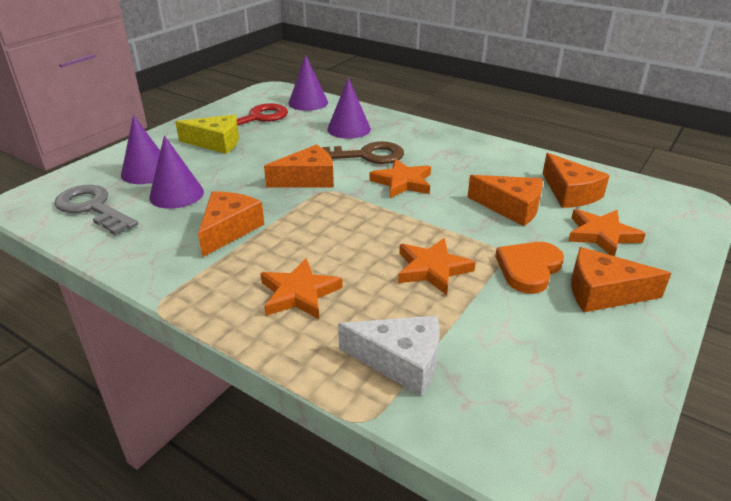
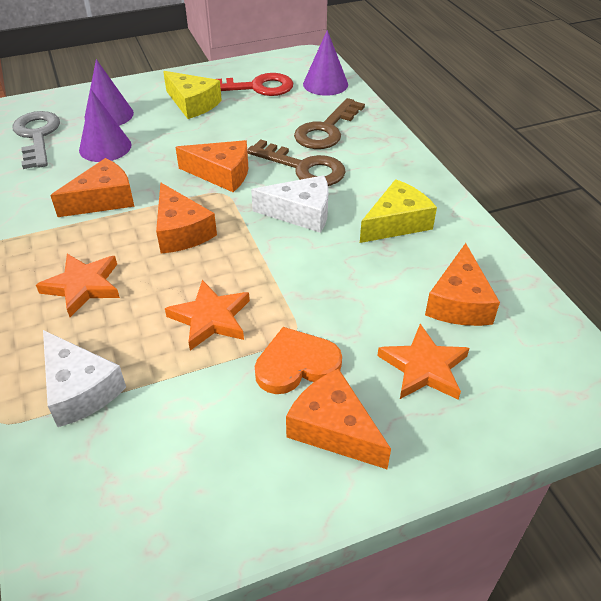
camera: 35 degrees right, 10 degrees up
(349, 129) = (326, 130): purple cone -> brown key
(402, 182) = (301, 213): orange star -> white cheese
(473, 165) = (396, 223): none -> yellow cheese
(511, 208) = (370, 290): orange cheese -> orange cheese (181, 231)

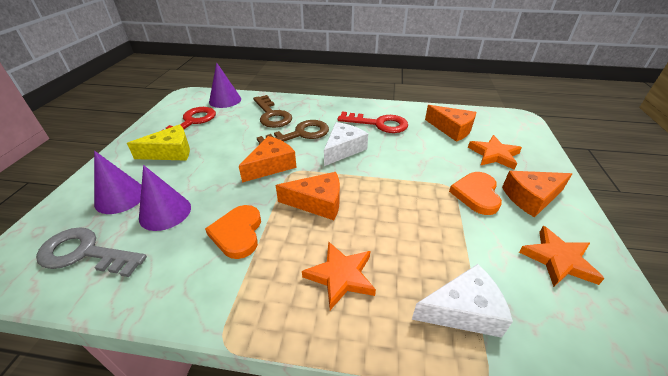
camera: 60 degrees left, 5 degrees down
(103, 199) = (237, 233): orange cheese -> orange heart
(210, 318) = (418, 216): orange star -> orange star (558, 260)
(396, 223) = (379, 124): yellow cheese -> red key

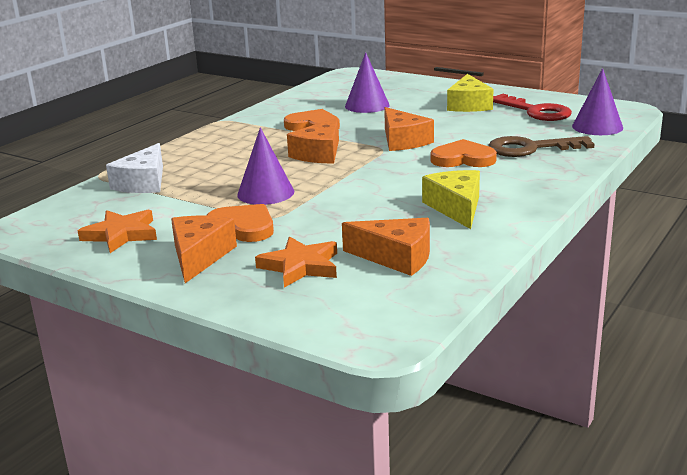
camera: 115 degrees right, 15 degrees down
(85, 253) = (343, 89): grey key -> none
(120, 197) = (404, 93): purple cone -> purple cone (265, 193)
(300, 134) = (463, 159): brown key -> orange heart
(340, 276) = (226, 151): orange star -> none
(343, 149) = (405, 176): white cheese -> none
(379, 124) = (456, 208): red key -> yellow cheese
(452, 129) = (396, 257): orange cheese -> orange cheese turned 135 degrees counterclockwise

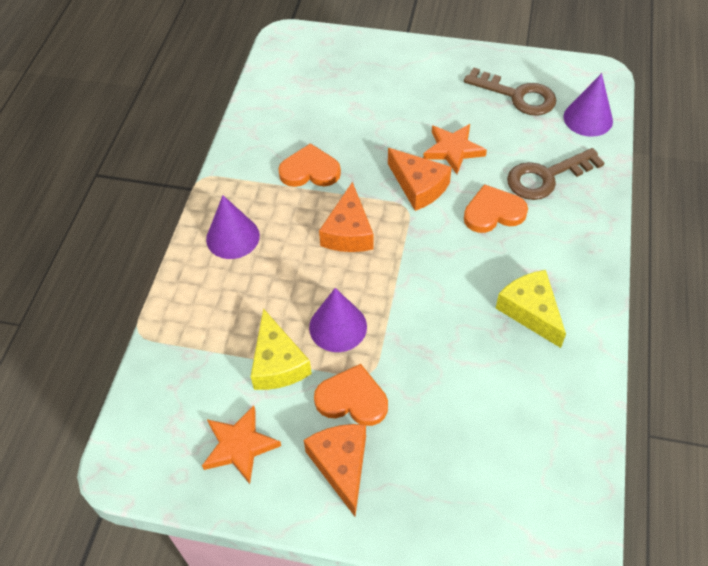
camera: 20 degrees left, 30 degrees up
(143, 183) = (199, 336): white cheese -> none
(300, 266) = (444, 456): orange star -> orange star (453, 150)
(367, 105) = (343, 113): purple cone -> purple cone (232, 237)
(396, 257) = (520, 416): orange cheese -> none
(469, 105) = (446, 93): yellow cheese -> yellow cheese (277, 363)
(535, 111) = (517, 96): red key -> brown key

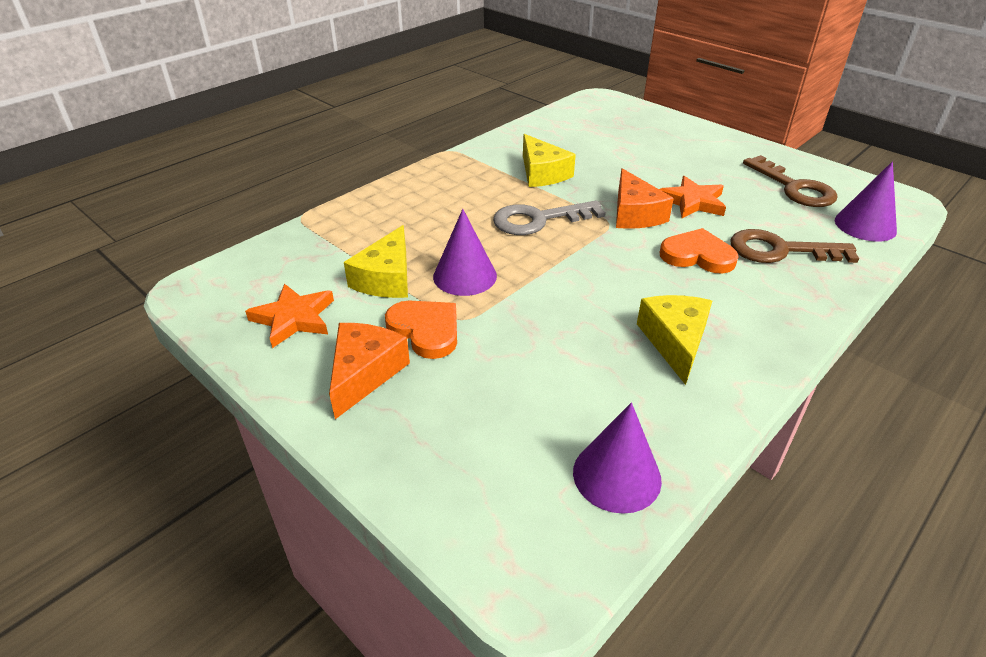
camera: 30 degrees right, 15 degrees down
(232, 237) = (435, 189): purple cone -> purple cone (617, 475)
(310, 170) = (542, 173): orange heart -> yellow cheese
(348, 232) = (538, 220): orange cheese -> grey key

